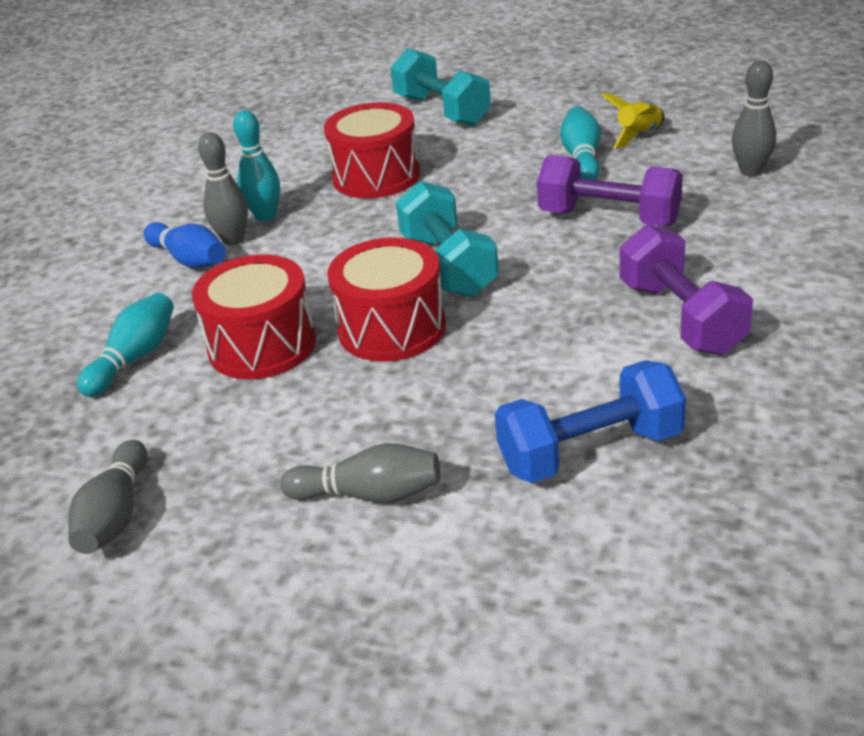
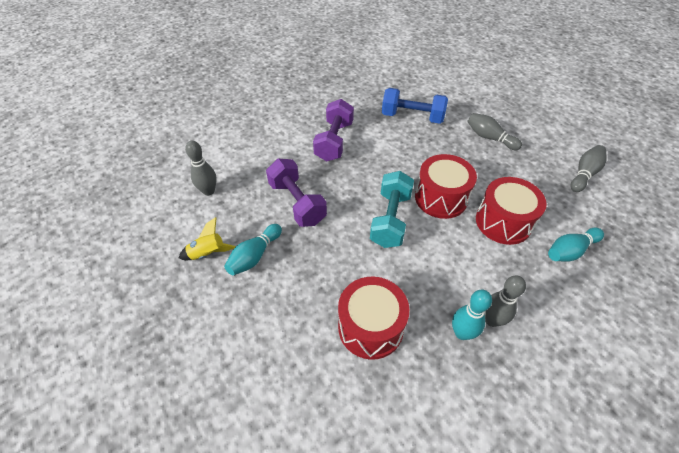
camera: 150 degrees left, 15 degrees up
(189, 259) = (525, 317): blue bowling pin -> none
(442, 110) = (265, 386): turquoise dumbbell -> none

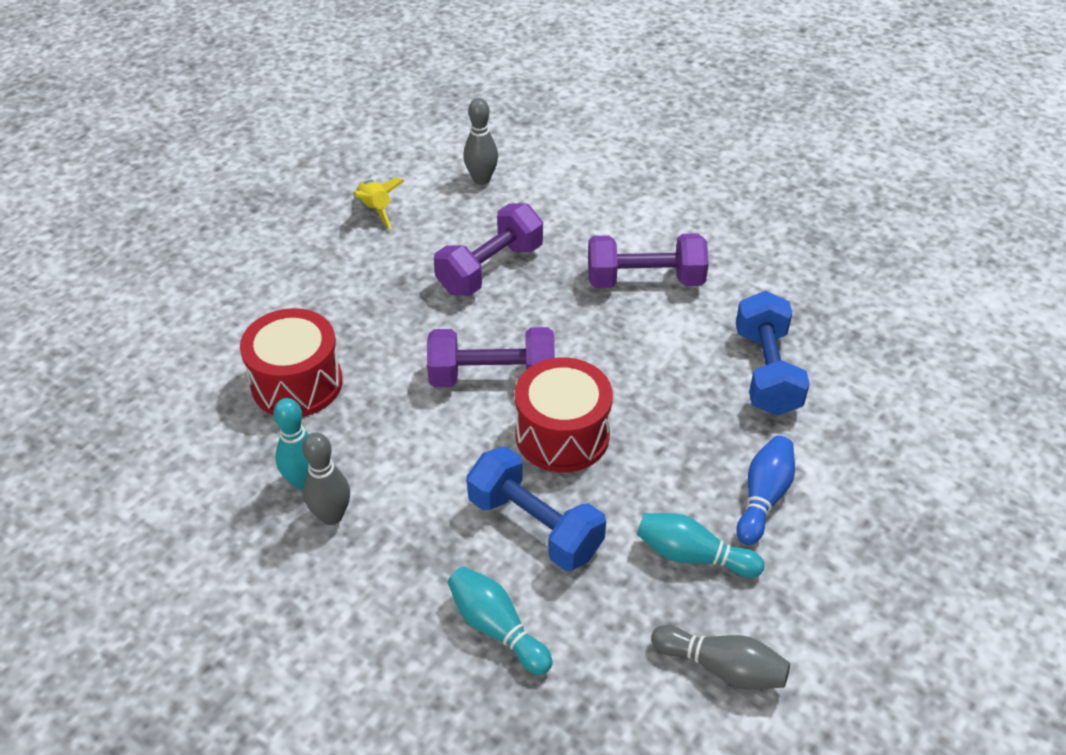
camera: 75 degrees right, 5 degrees down
(255, 256) = (383, 251): turquoise bowling pin -> turquoise bowling pin (693, 555)
(390, 219) = (492, 377): turquoise dumbbell -> purple dumbbell
(489, 138) = (763, 498): grey bowling pin -> blue bowling pin
(503, 222) = (535, 526): red drum -> blue dumbbell

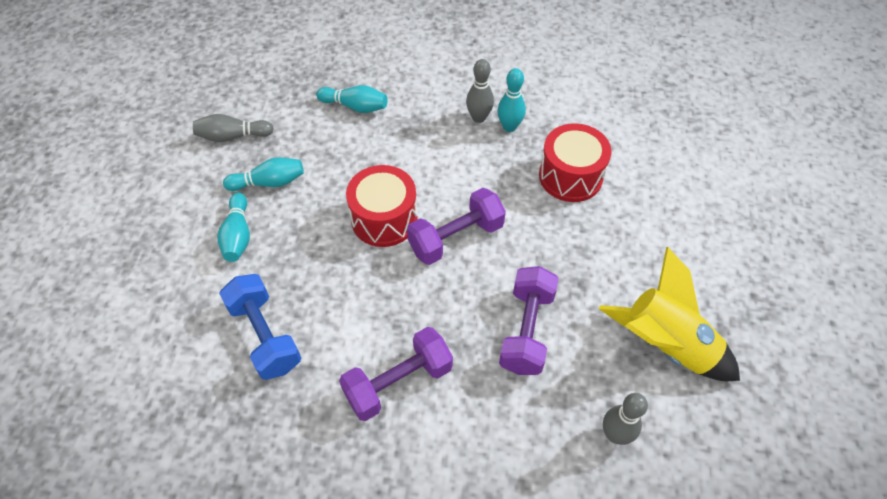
camera: 150 degrees right, 10 degrees up
(376, 210) = (665, 345): yellow rocket -> yellow rocket, size x2.04
(535, 526) = (367, 159): blue dumbbell -> none
(763, 498) = (238, 235): blue bowling pin -> turquoise bowling pin

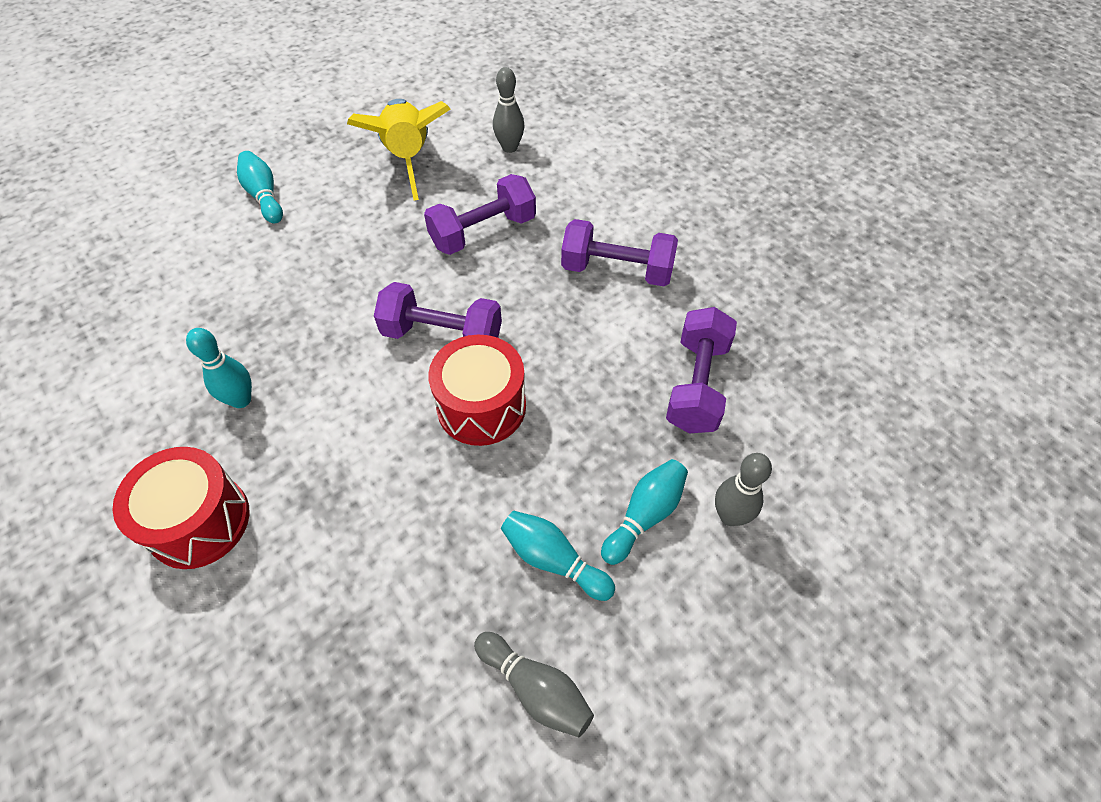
camera: 135 degrees left, 0 degrees up
(265, 336) = (696, 385): blue dumbbell -> purple dumbbell
(355, 106) = (344, 588): turquoise bowling pin -> turquoise bowling pin (264, 196)
(479, 118) = (249, 438): grey bowling pin -> grey bowling pin (730, 516)
(570, 176) = (275, 306): red drum -> red drum (199, 521)

